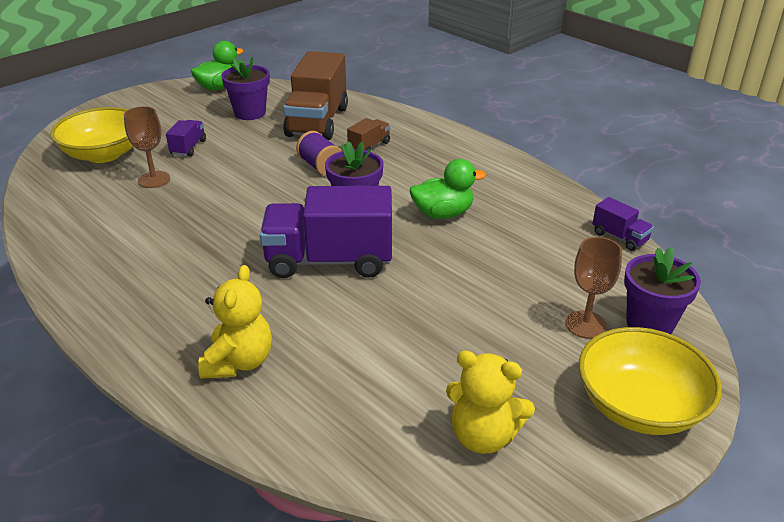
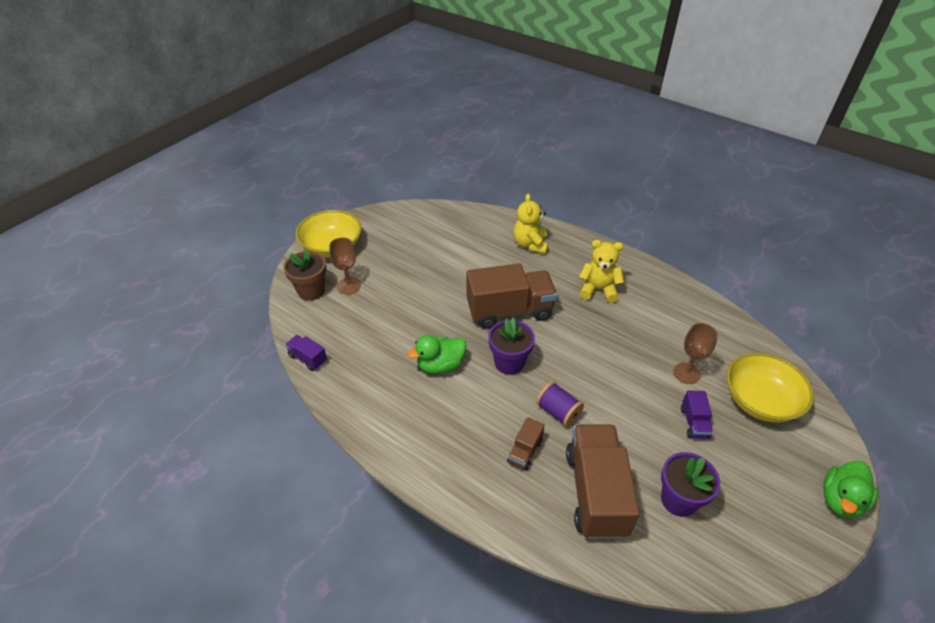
camera: 170 degrees right, 10 degrees up
(219, 87) = (757, 561): green duck -> green duck (840, 500)
(329, 261) = (509, 311): purple truck -> brown truck
(483, 436) = (406, 227): yellow teddy bear -> yellow teddy bear (598, 289)
(649, 324) = (311, 291): purple flower pot -> brown flower pot

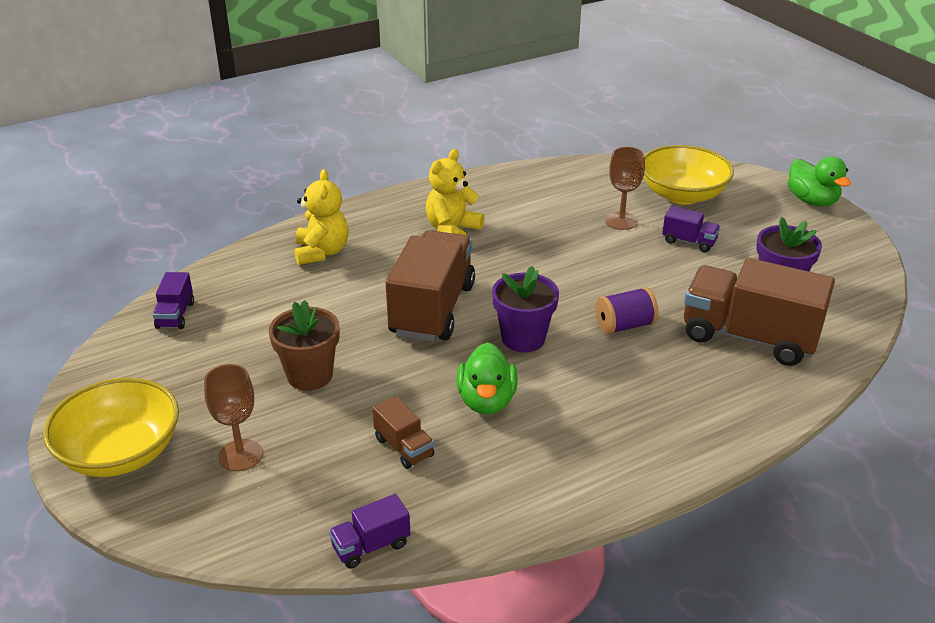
camera: 65 degrees left, 10 degrees down
(311, 291) = (210, 506): brown flower pot -> brown flower pot (310, 375)
(438, 217) = (175, 315): none -> purple truck
(525, 451) = (670, 371): brown truck -> brown truck (404, 447)
(530, 244) = (322, 252): yellow teddy bear -> yellow teddy bear turned 120 degrees counterclockwise

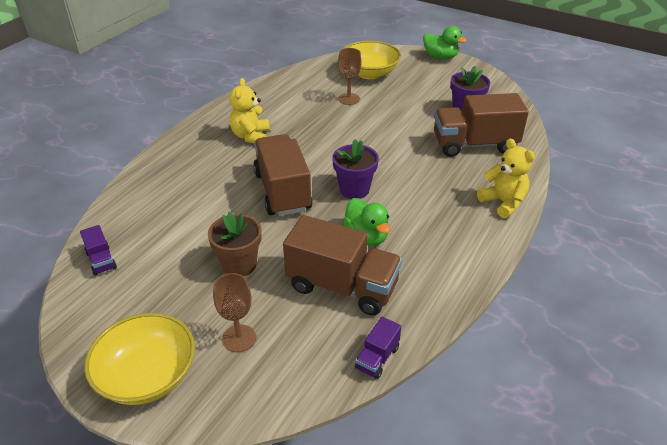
camera: 30 degrees left, 5 degrees up
(322, 252) = (174, 179): yellow teddy bear -> yellow teddy bear (503, 202)
(404, 447) = (342, 286): brown truck -> brown truck, size x2.20
(624, 326) = (404, 161): purple spool -> none
(689, 242) = (397, 100): purple truck -> none

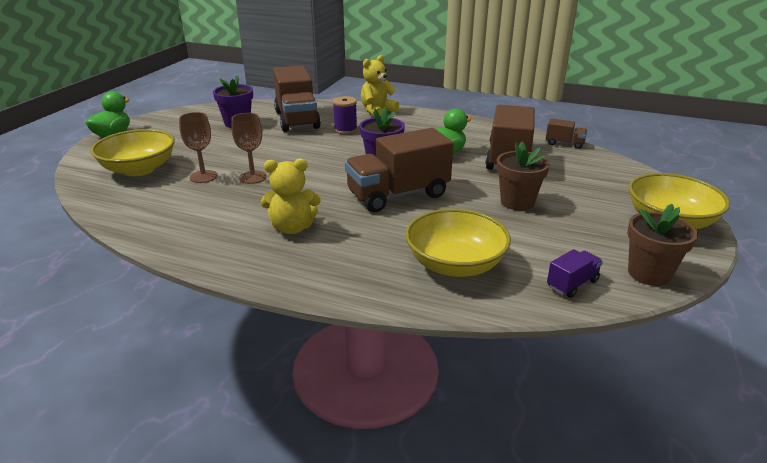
camera: 100 degrees left, 10 degrees down
(82, 314) = (649, 273): none -> brown flower pot
(162, 205) = (455, 264): none -> yellow bowl
(239, 338) = (596, 190): brown goblet -> brown goblet (253, 177)
(377, 358) = (564, 143): purple truck -> brown truck
(443, 174) = (345, 130): none -> purple spool

